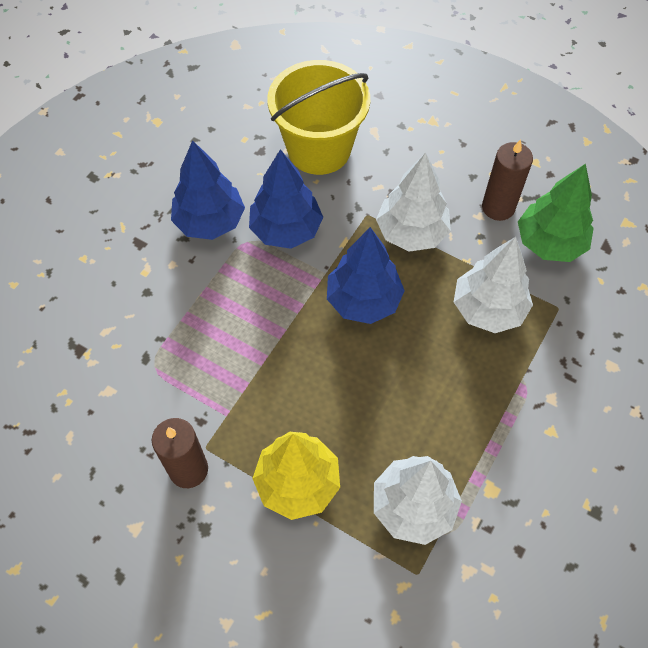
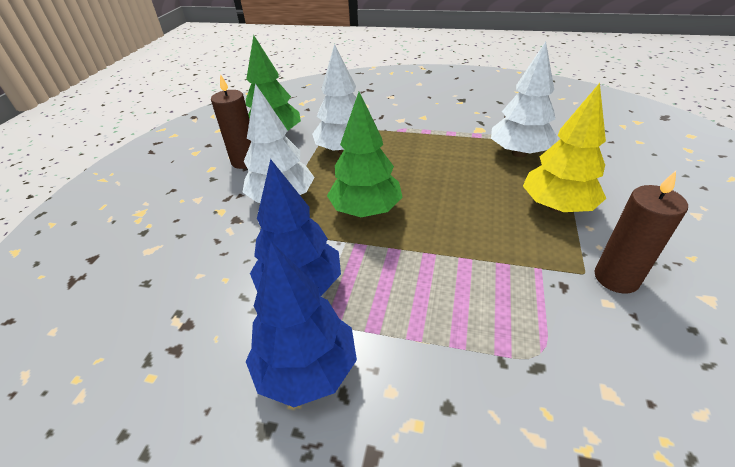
camera: 105 degrees left, 20 degrees down
(319, 149) = (175, 289): yellow bucket -> none
(363, 300) = (366, 210): blue tree -> green tree

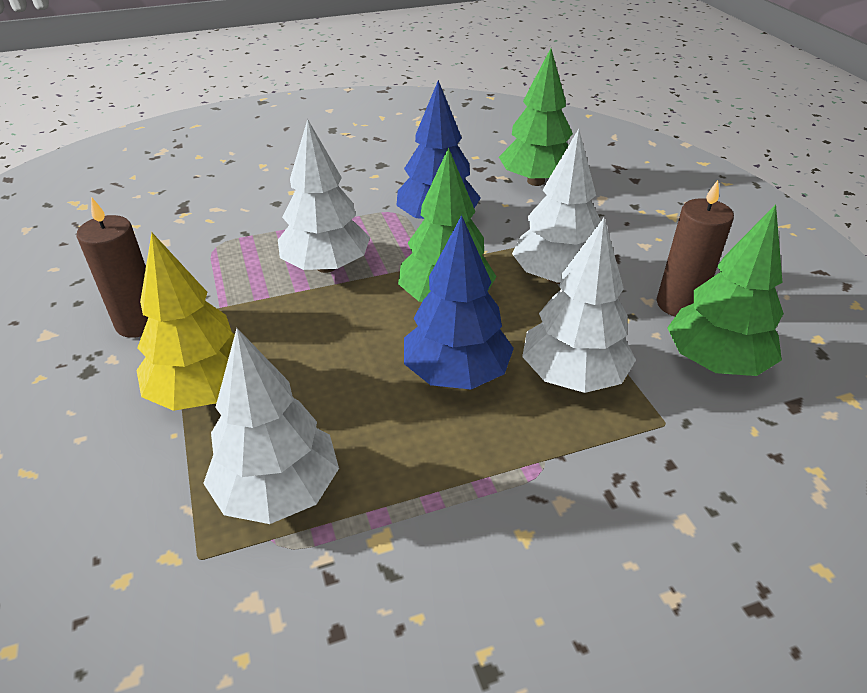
camera: 145 degrees right, 0 degrees up
(160, 297) = (535, 181): none -> green tree
(306, 369) = (381, 187): blue tree -> blue tree (456, 374)
(434, 273) = (326, 266): none -> white tree

